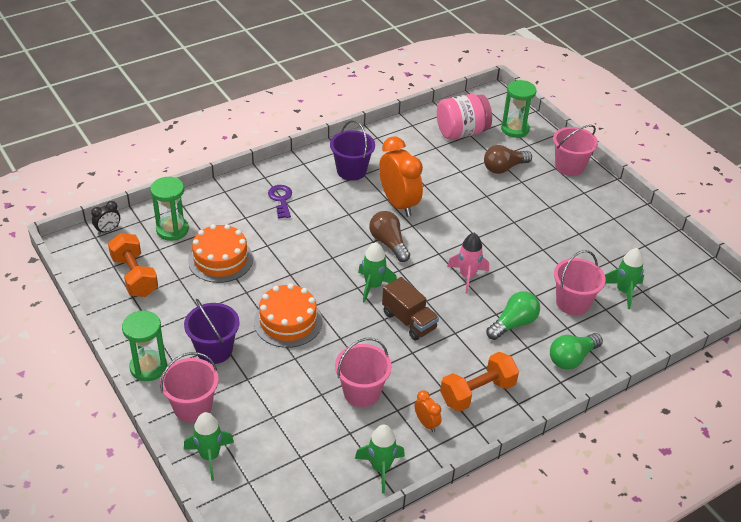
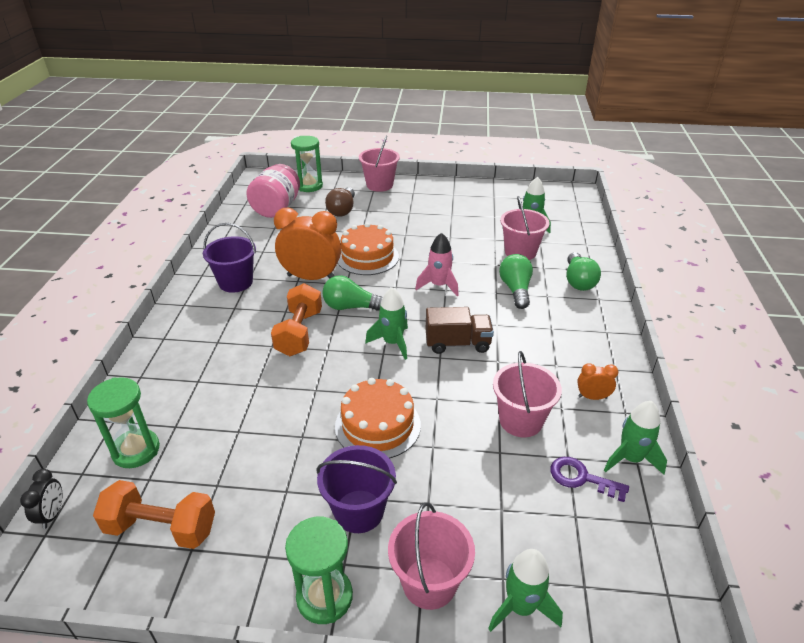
camera: 50 degrees left, 5 degrees down
(220, 259) = (231, 432): orange cake -> orange cake (367, 257)
(281, 199) = (209, 343): purple key -> purple key (581, 478)
(388, 243) = (351, 307): brown light bulb -> green light bulb
(477, 393) = (578, 347): orange dumbbell -> orange dumbbell (299, 333)

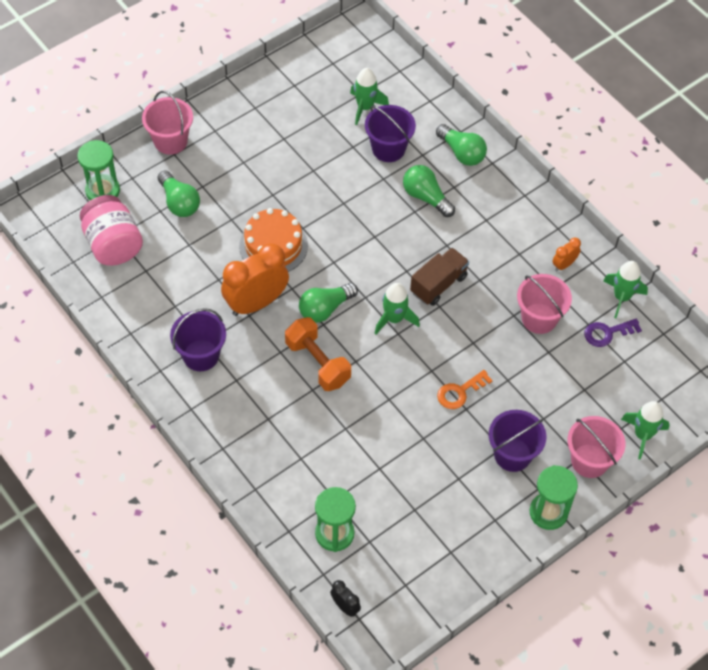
camera: 45 degrees left, 20 degrees up
(161, 528) = (419, 557): orange dumbbell -> none
(342, 210) = (179, 202): brown light bulb -> green light bulb
(378, 425) = (460, 392): orange cake -> orange key
(439, 285) = (365, 235): pink rocket -> none
(520, 252) = (388, 149): pink bucket -> purple bucket

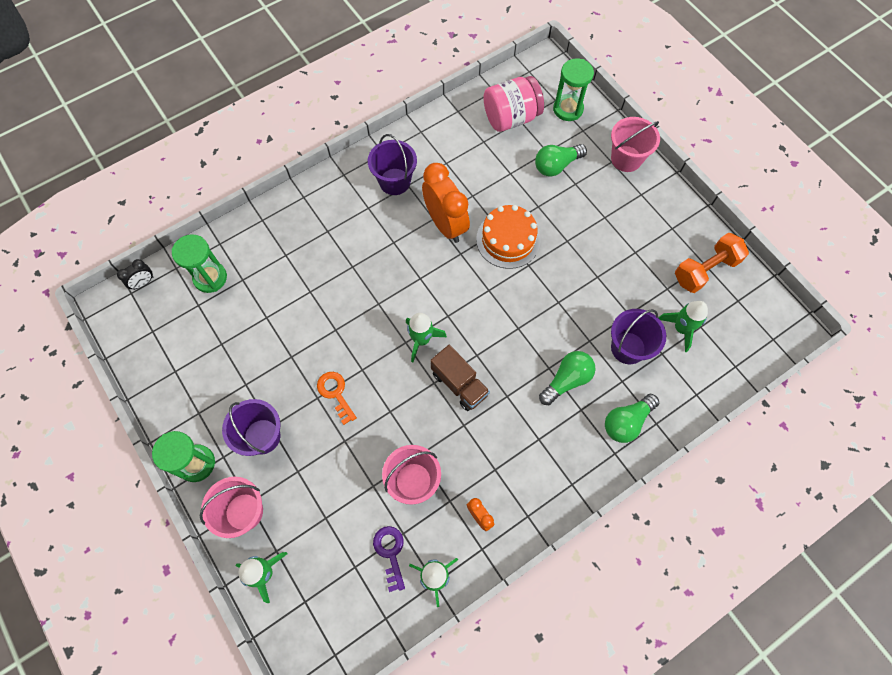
camera: 95 degrees right, 10 degrees up
(318, 363) = (379, 272): orange dumbbell -> orange dumbbell (705, 270)
(325, 309) = (436, 280): green light bulb -> none

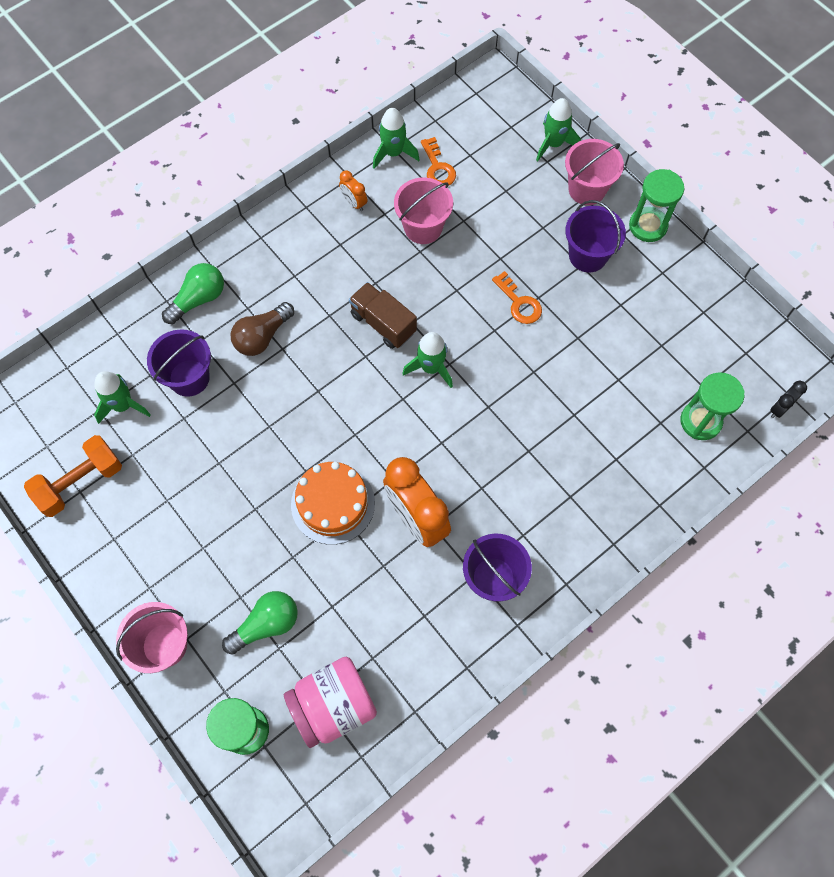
camera: 175 degrees right, 0 degrees up
(390, 553) = (438, 168): purple key -> orange key
(567, 380) = (262, 336): green light bulb -> brown light bulb

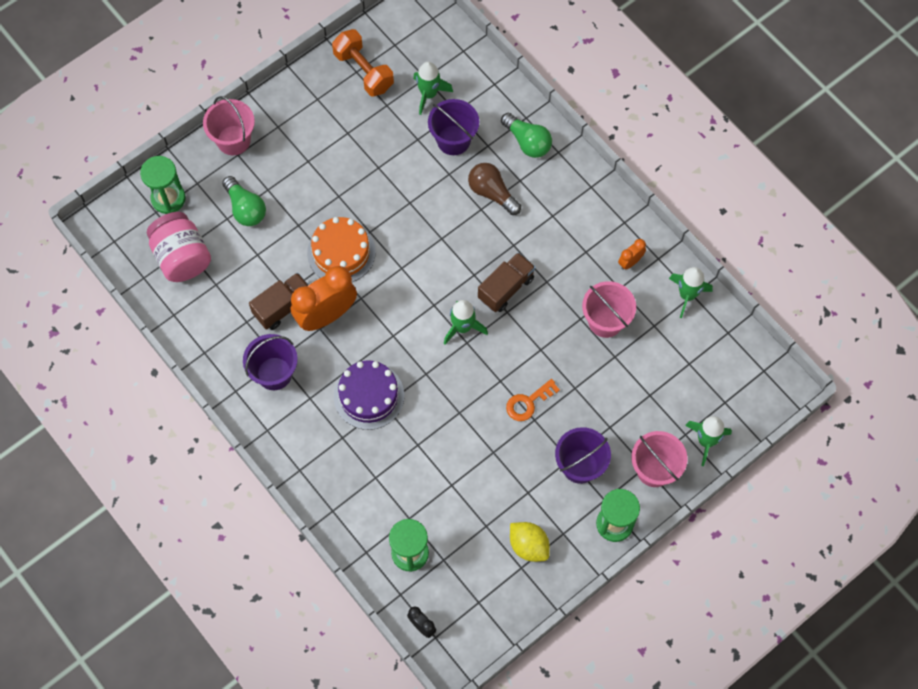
camera: 90 degrees right, 0 degrees up
(404, 571) = (283, 307): none -> brown truck
(438, 168) = (672, 334): orange key -> none
(518, 468) = (369, 396): none -> purple cake
(679, 305) = (528, 545): none -> yellow lemon

